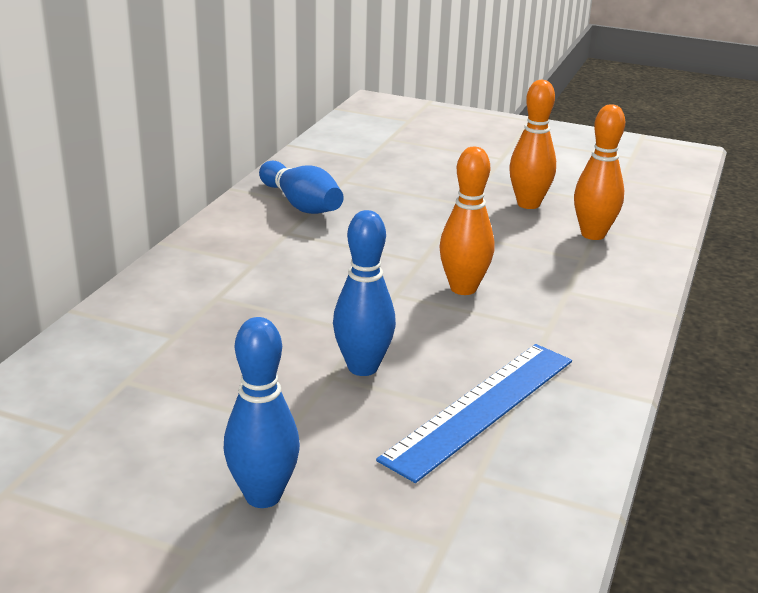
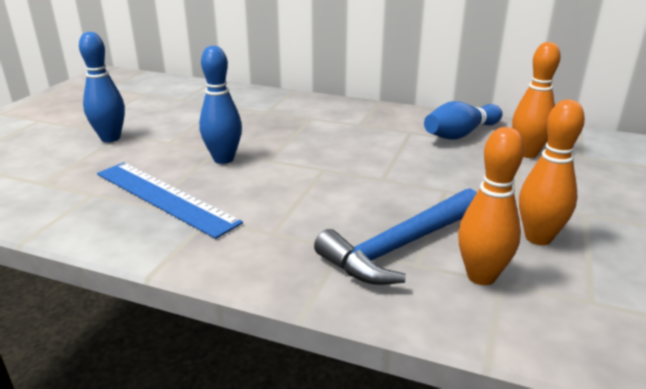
camera: 90 degrees right, 0 degrees up
(463, 288) = (336, 195): orange bowling pin -> orange bowling pin (527, 153)
(558, 262) = (401, 246): none -> blue hammer

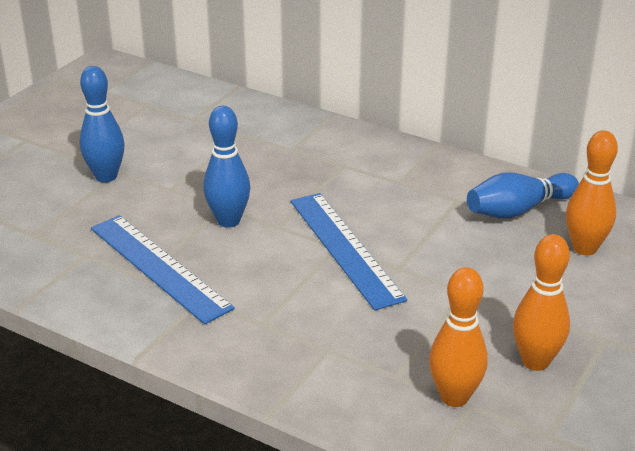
camera: 10 degrees right, 5 degrees up
(331, 169) = (345, 248): none -> blue ruler
(401, 246) = (387, 355): blue hammer -> none

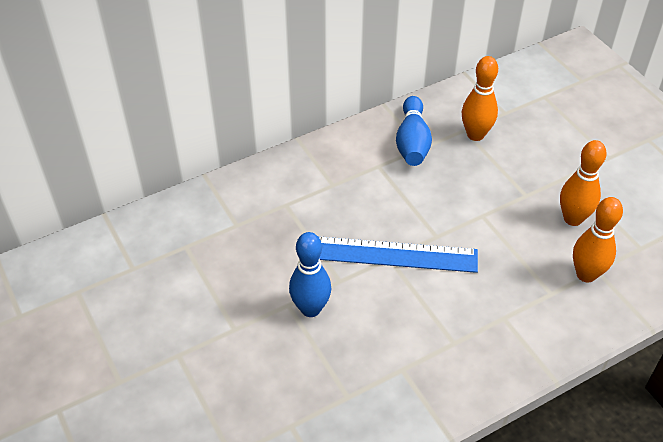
camera: 60 degrees left, 15 degrees up
(106, 176) = (179, 368): blue bowling pin -> none
(159, 267) = (343, 379): blue ruler -> none

